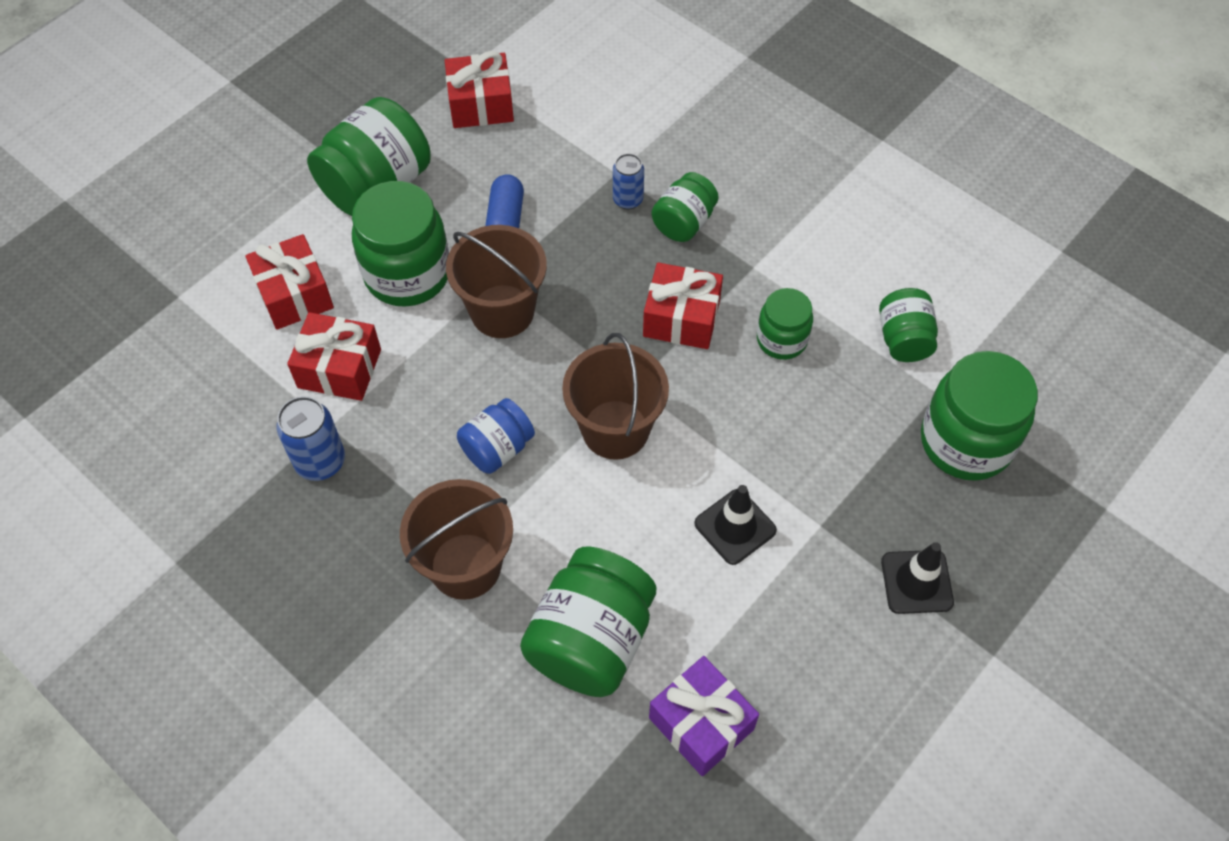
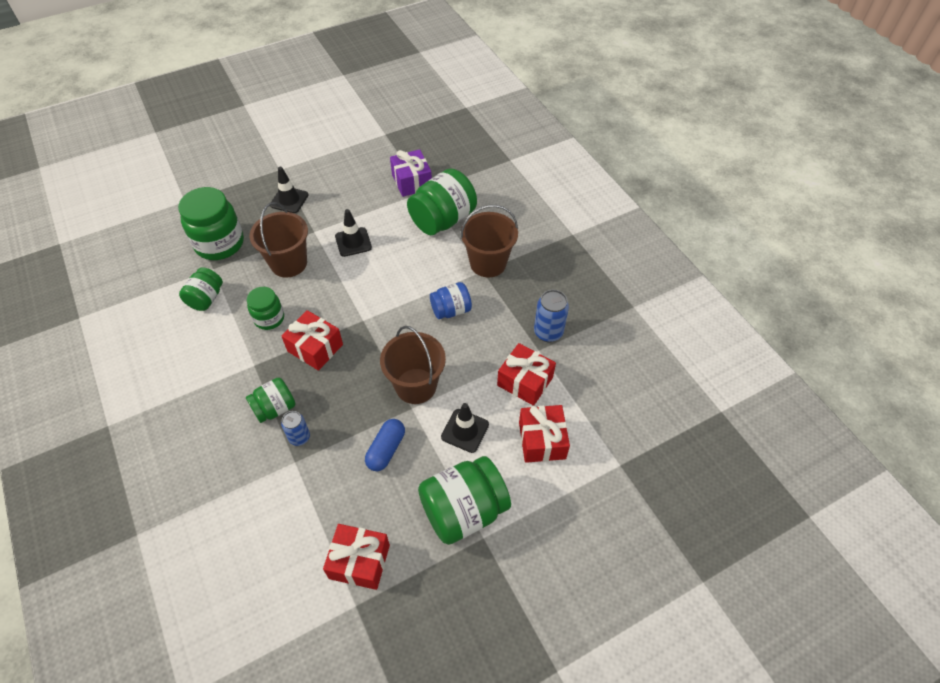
camera: 160 degrees left, 5 degrees down
(407, 274) = (465, 431): green jar -> black traffic cone
(615, 429) = (385, 301): brown bucket -> brown bucket (288, 263)

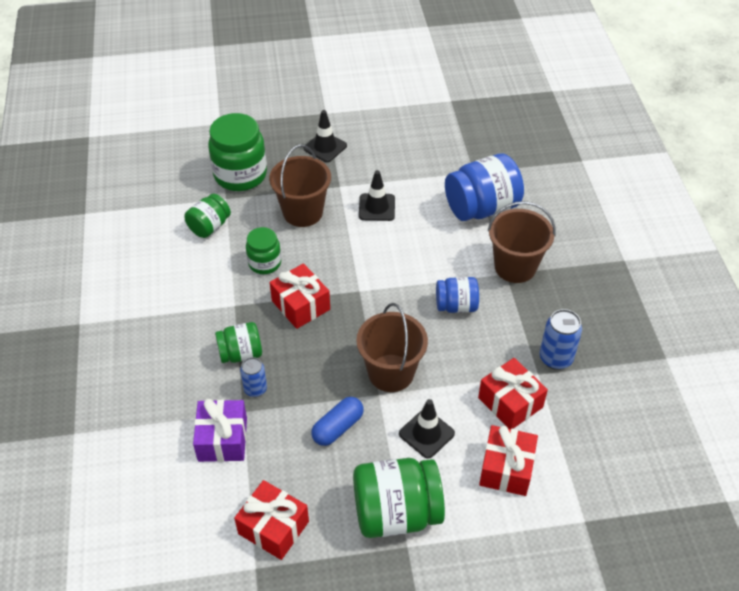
camera: 20 degrees right, 5 degrees down
(412, 181) = (462, 158): purple gift -> purple gift (222, 439)
(443, 220) = (482, 208): green jar -> blue jar

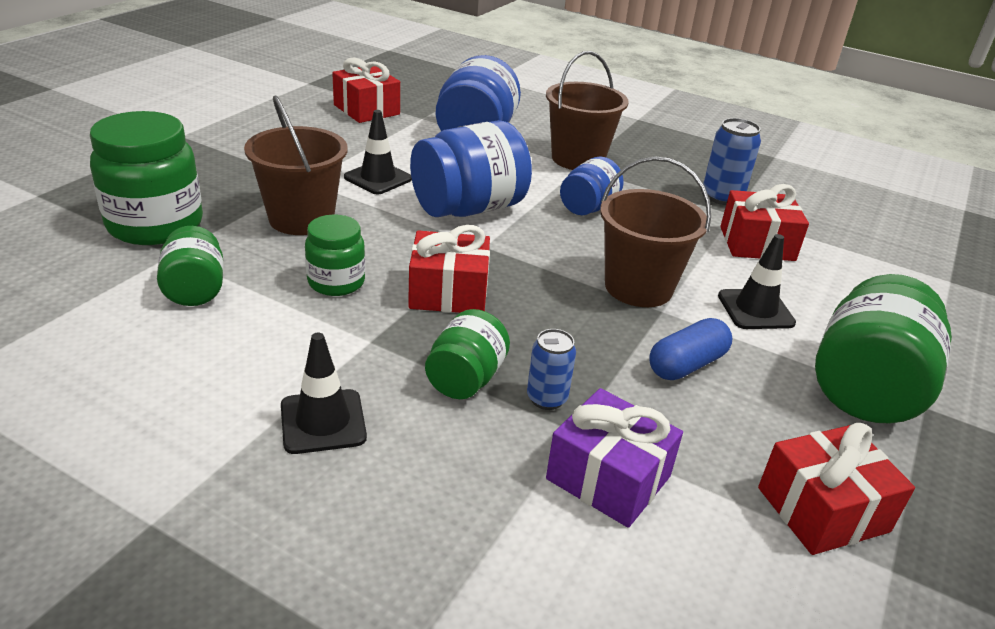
camera: 55 degrees left, 15 degrees down
(325, 147) = (230, 160): black traffic cone -> black traffic cone (323, 422)
(338, 427) = (687, 364): blue capsule -> blue capsule turned 60 degrees clockwise
(390, 261) = (469, 208): none -> blue jar
(506, 469) = (848, 288): red gift -> red gift (366, 110)

